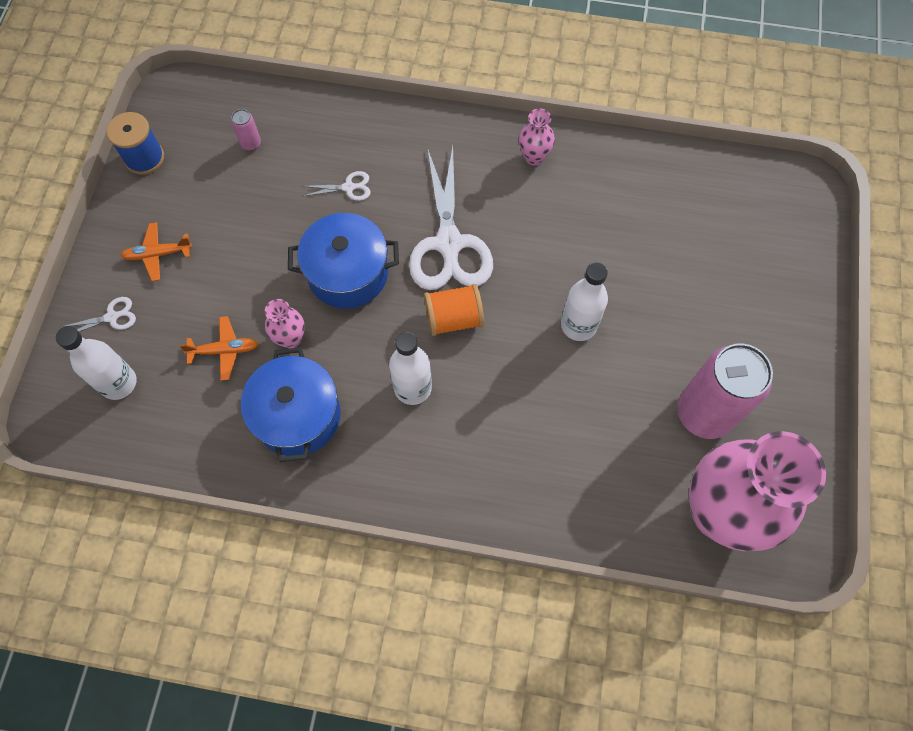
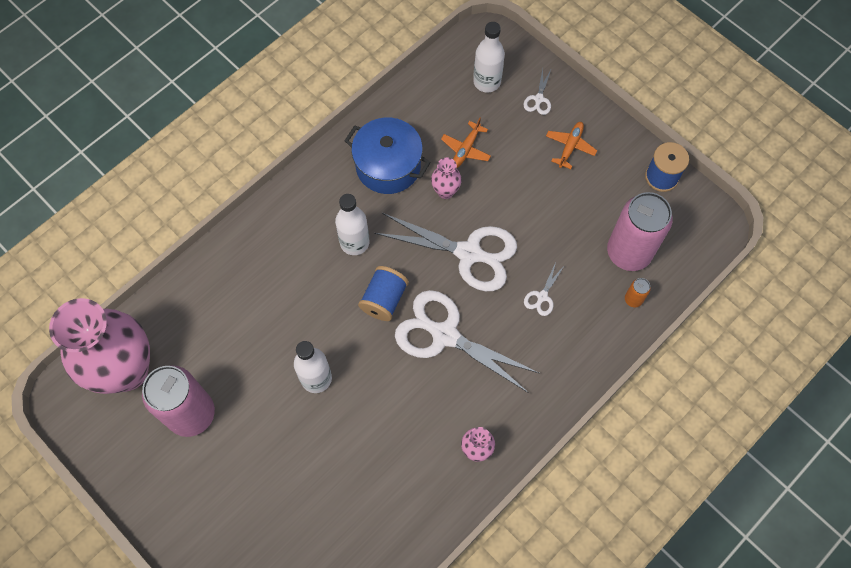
camera: 125 degrees right, 0 degrees up
(251, 143) = (628, 252): pink can -> pink can, size x2.50
(299, 116) = (633, 299): none -> orange can
(348, 273) = (469, 253): blue pot -> white scissors
(454, 318) = (384, 300): orange spool -> blue spool

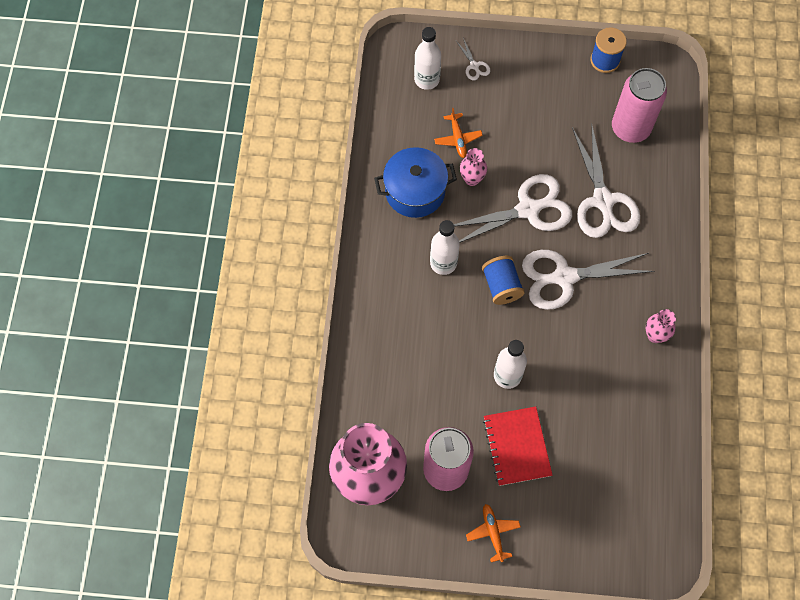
camera: 40 degrees left, 0 degrees up
(266, 444) = (517, 446): none -> red notebook
(542, 297) = (603, 201): white scissors -> white scissors, size x2.38
(570, 146) = (526, 84): orange plane -> orange plane (493, 532)
(633, 299) = (661, 157): orange can -> none

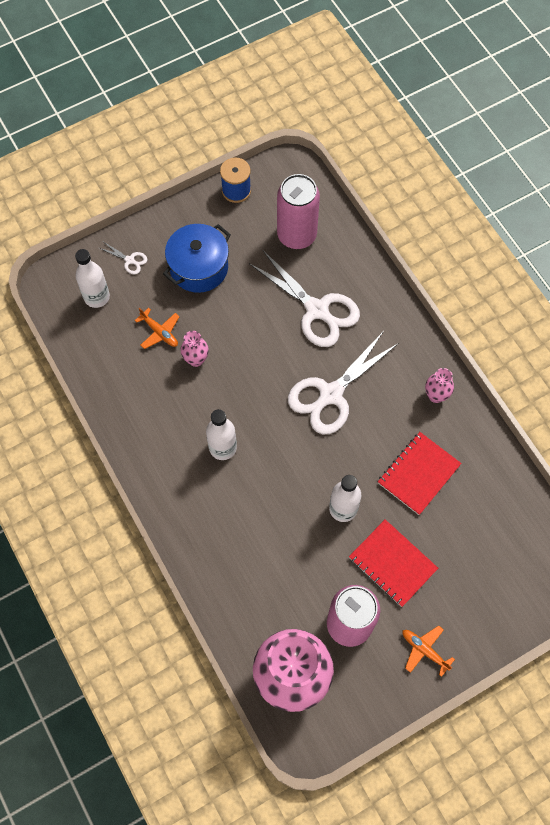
camera: 35 degrees left, 0 degrees up
(415, 191) = (155, 401): blue pot -> blue pot (199, 267)
(501, 286) = (285, 435): blue spool -> none
(529, 209) = (262, 355): white scissors -> none
(592, 389) = (418, 474): none -> red notebook

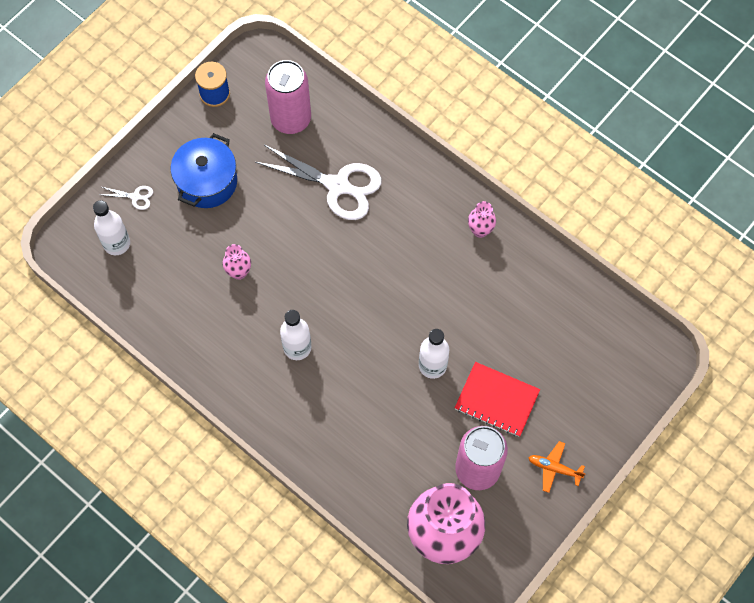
camera: 20 degrees left, 0 degrees up
(160, 332) = (193, 257): orange plane -> none
(330, 395) = (381, 263): white scissors -> none
(418, 474) = (490, 309): red notebook -> none

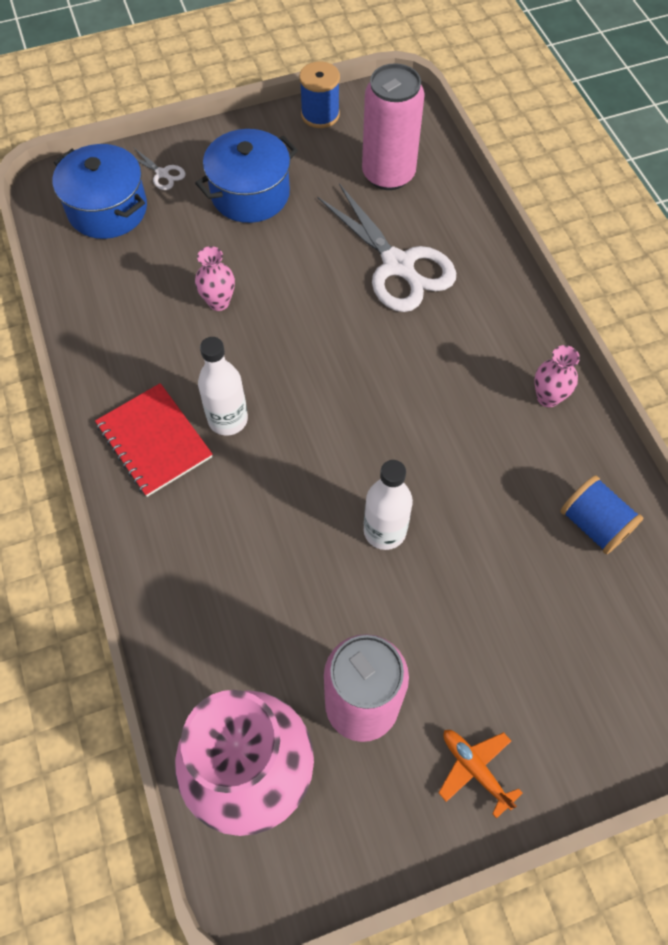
camera: 30 degrees right, 5 degrees down
(117, 243) = (107, 209): white bottle -> blue pot
(496, 400) = (446, 624): red notebook -> red notebook (154, 441)
(547, 297) = (594, 524): none -> blue spool

